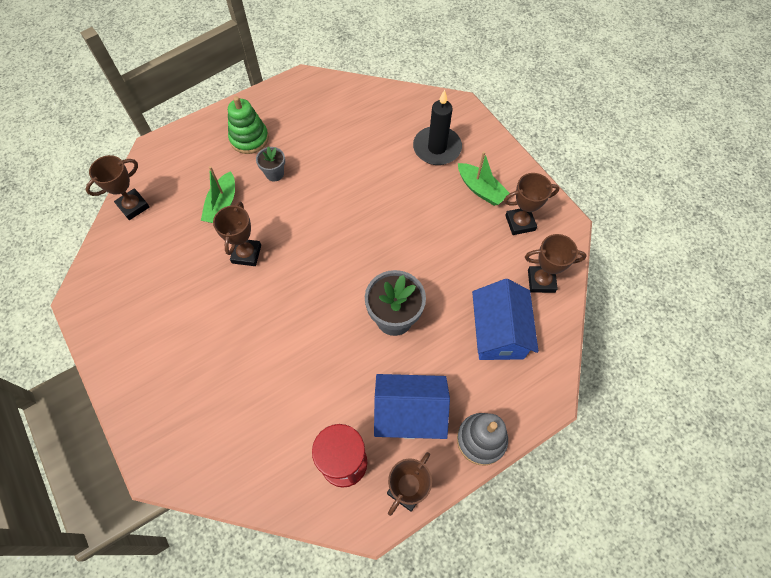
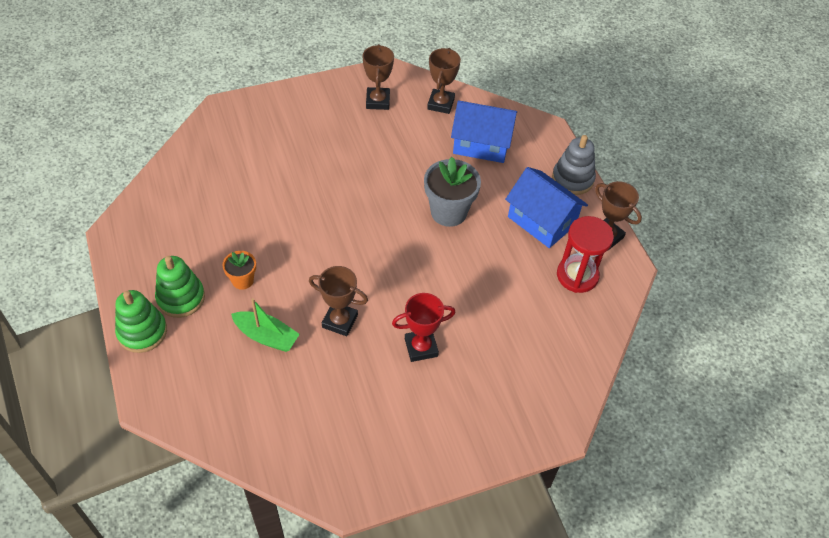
camera: 80 degrees left, 10 degrees down
(133, 206) = (232, 431): brown trophy -> none
(214, 125) = (142, 332): none -> green stacking toy
(229, 325) = (421, 347): none -> red trophy
(274, 173) = (242, 280): grey flower pot -> orange flower pot
(409, 413) = (541, 221): blue house -> blue house turned 60 degrees counterclockwise
(437, 148) = (268, 138): black candle -> none
(481, 189) = (331, 118): green boat -> none

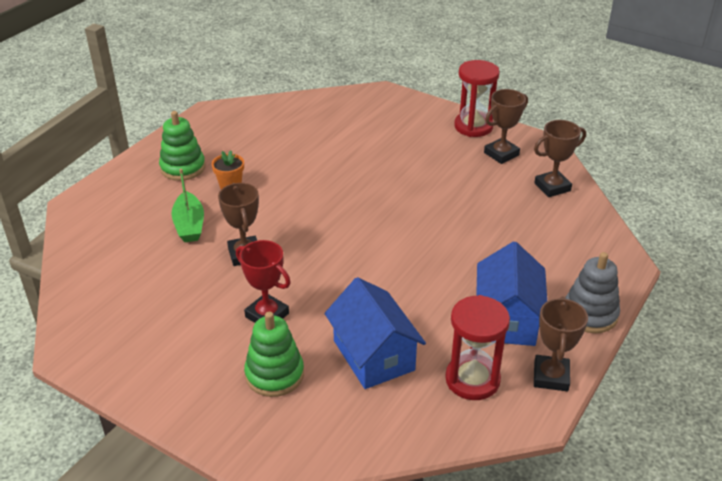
camera: 55 degrees right, 15 degrees down
(142, 332) = (135, 168): green stacking toy -> green stacking toy (274, 374)
(329, 91) = (473, 126): none -> red hourglass
(448, 212) = (437, 254): grey flower pot -> none
(481, 144) = (543, 233): blue house -> blue house (373, 355)

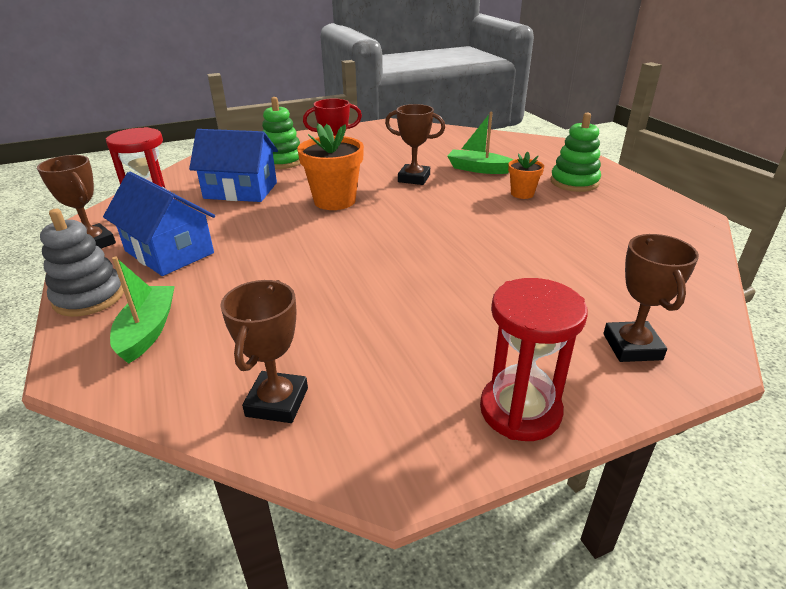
camera: 125 degrees right, 5 degrees down
(336, 279) = (334, 201): none -> orange flower pot
(501, 154) = (411, 397): brown trophy -> brown trophy (632, 347)
(575, 261) = (148, 331): none -> green boat

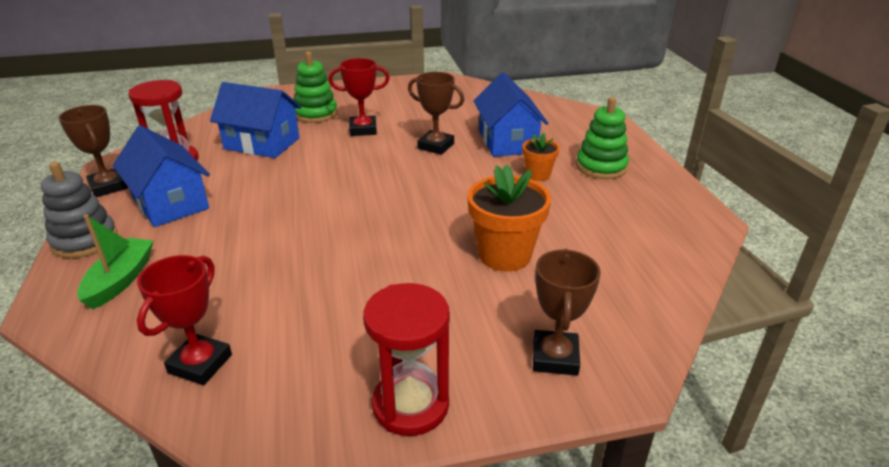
camera: 10 degrees right, 0 degrees up
(277, 402) = (200, 364): brown trophy -> red trophy
(334, 201) = (345, 164): orange flower pot -> orange flower pot (505, 255)
(478, 169) = (507, 141): green boat -> blue house

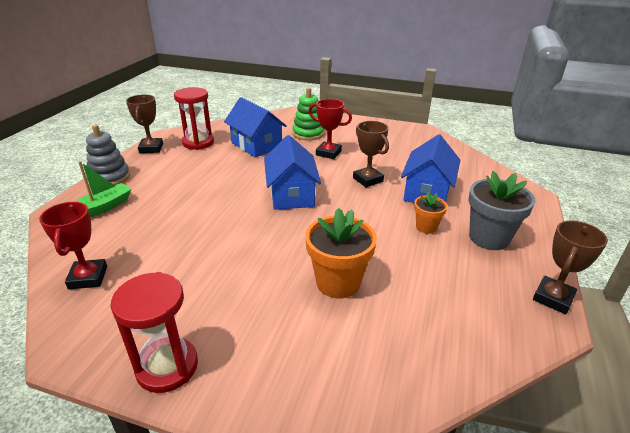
camera: 30 degrees right, 0 degrees up
(170, 203) = (171, 168): blue house -> blue house (291, 194)
(200, 364) = (88, 277): red trophy -> red trophy turned 60 degrees counterclockwise
(555, 357) = (296, 383): brown trophy -> brown trophy (553, 298)
(601, 167) = (489, 238): green stacking toy -> grey flower pot

